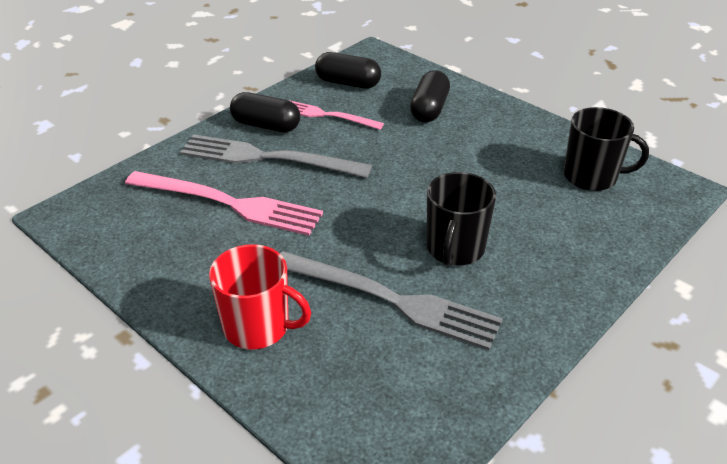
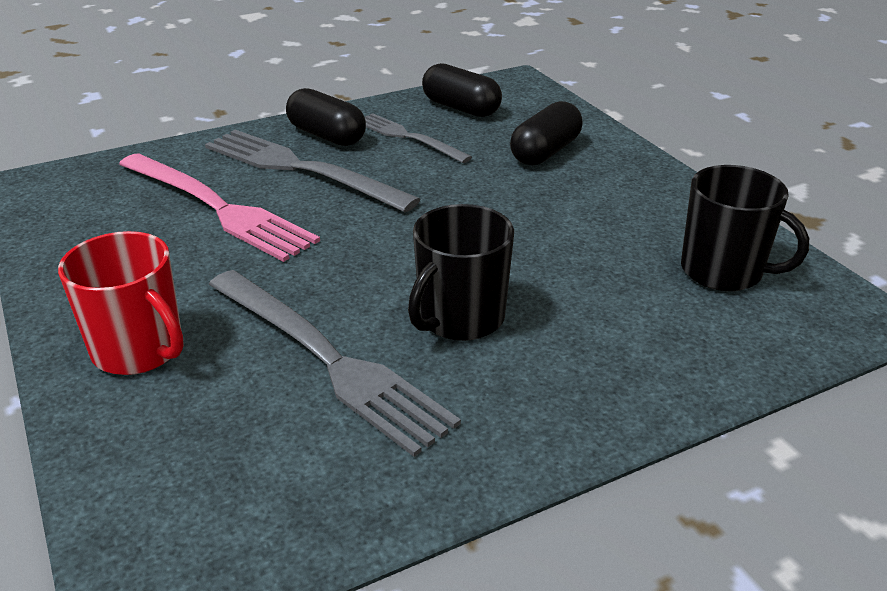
camera: 20 degrees right, 5 degrees down
(327, 115) = (408, 137): pink fork -> grey fork

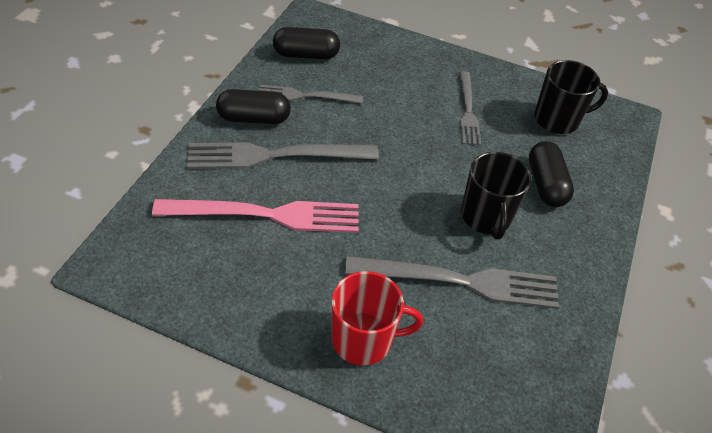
camera: 45 degrees left, 15 degrees up
(545, 152) = (394, 72): black capsule -> black capsule (545, 184)
(592, 215) = (468, 111): none -> grey fork

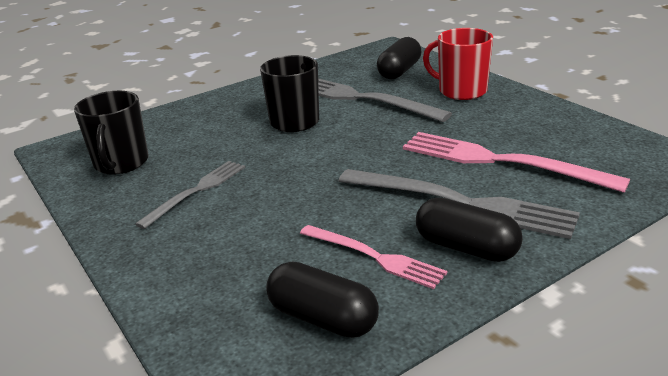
camera: 140 degrees left, 20 degrees down
(305, 96) = (374, 257): grey fork -> pink fork
(545, 184) = (215, 127): black capsule -> black capsule (399, 71)
(557, 119) = (121, 163): black mug -> black mug turned 120 degrees counterclockwise

